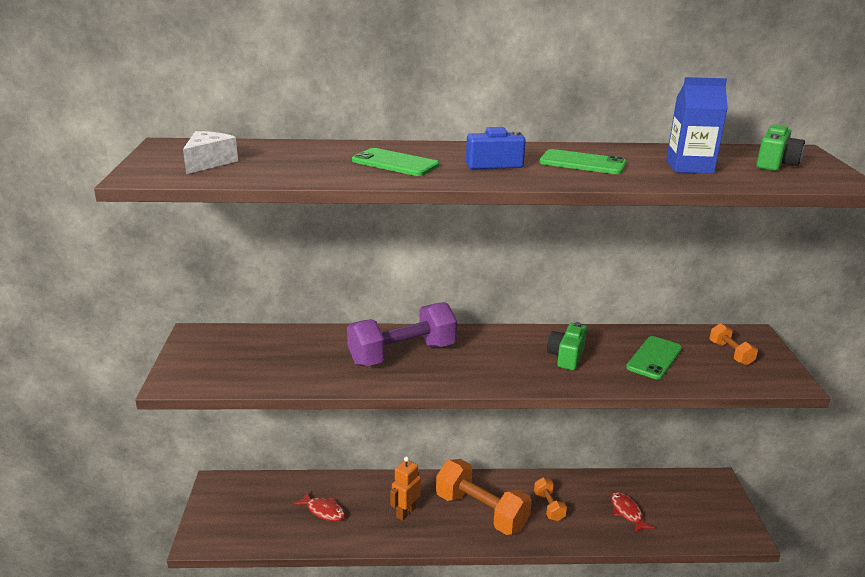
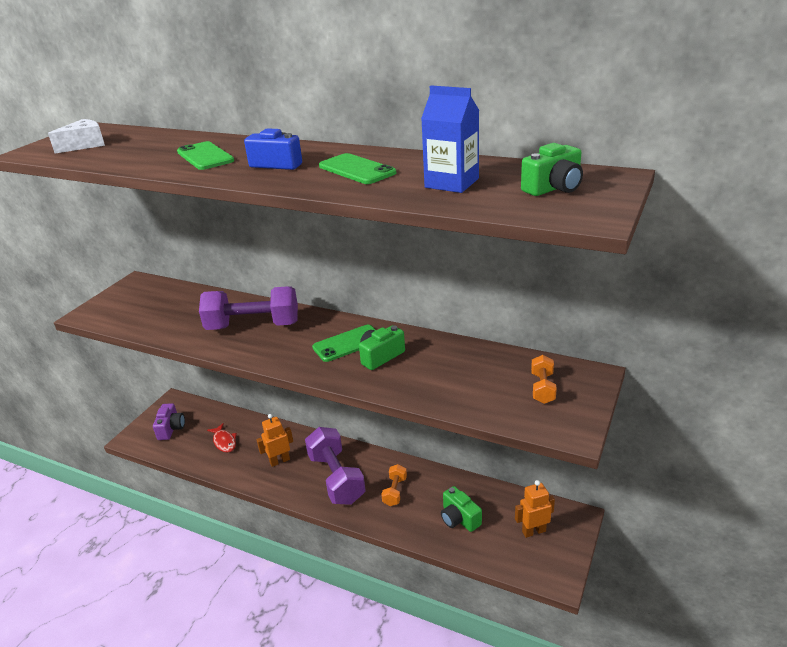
camera: 30 degrees right, 5 degrees up
(242, 515) = (171, 428): none -> purple camera
(481, 512) = (336, 478): orange dumbbell -> purple dumbbell
(627, 512) = (459, 518): red fish -> green camera
(654, 358) = (459, 375): green phone -> green phone (348, 343)
(695, 503) = (533, 531): none -> orange robot

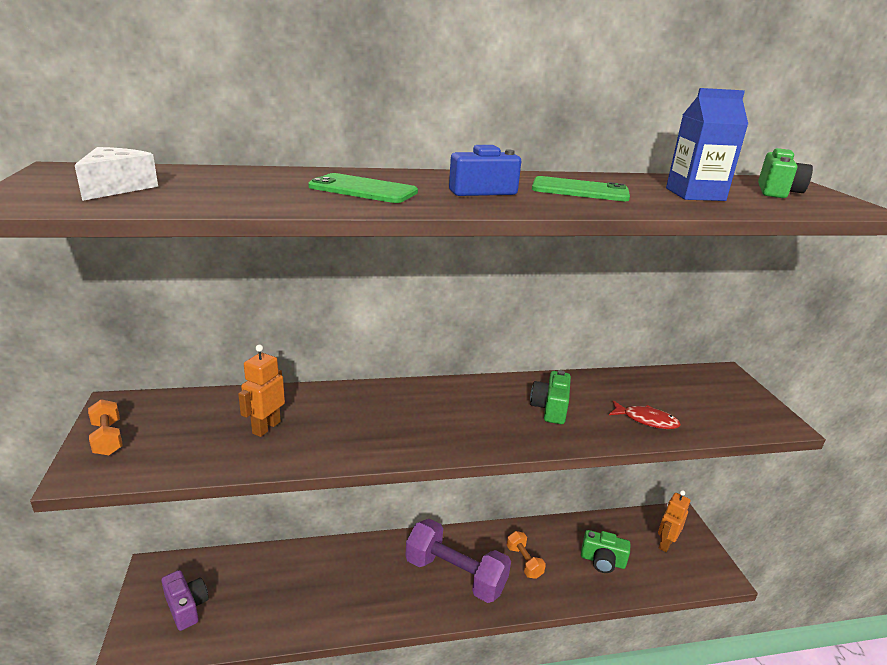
camera: 40 degrees left, 5 degrees down
(224, 442) = (282, 592): red fish -> red fish (646, 420)
(253, 326) = (370, 416): purple dumbbell -> none
(279, 461) = (374, 584): orange robot -> orange robot (266, 427)
(348, 343) = (501, 405): green phone -> none
(542, 388) = (712, 395): orange dumbbell -> orange dumbbell (107, 438)

